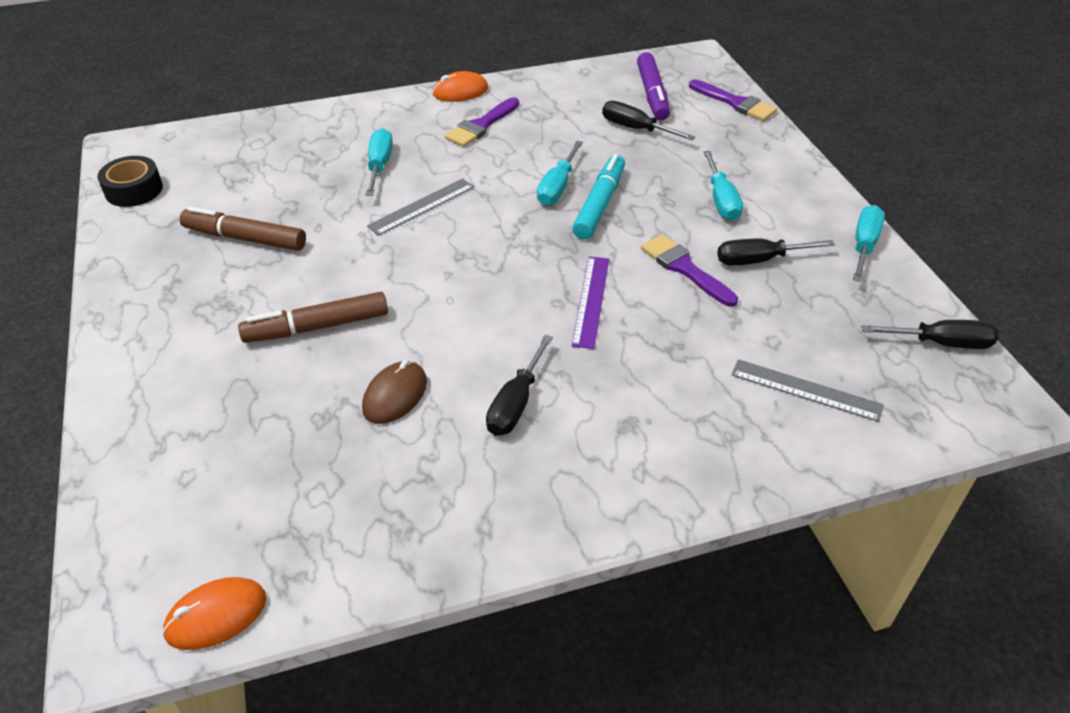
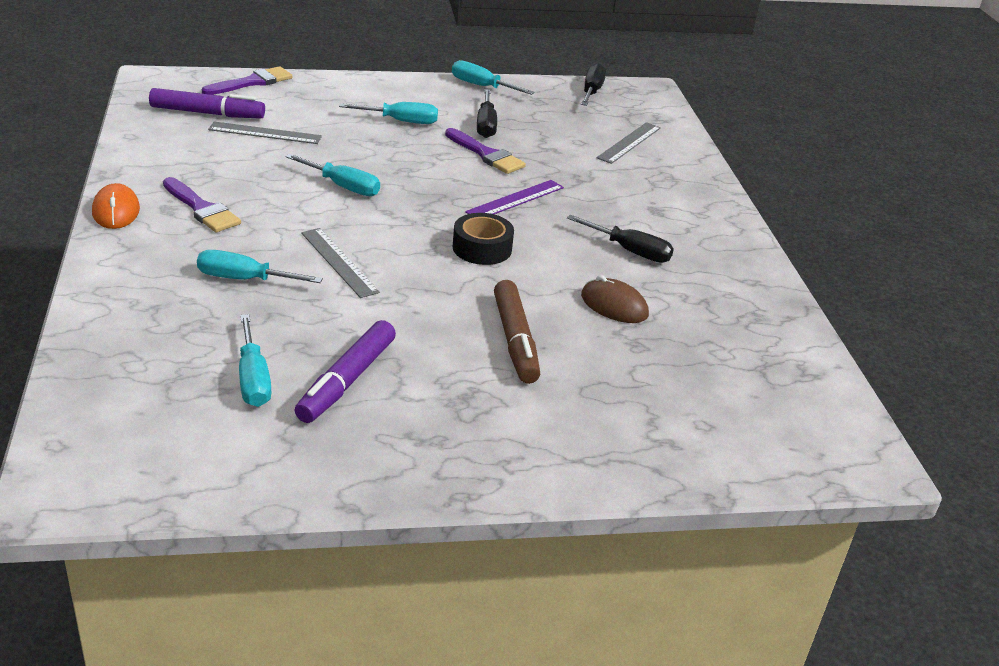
camera: 85 degrees left, 10 degrees down
(134, 190) = (189, 476): black tape -> black tape (482, 248)
(216, 616) = (842, 409): orange mouse -> none
(244, 194) = (253, 379): none -> turquoise screwdriver
(245, 238) = (347, 381): brown marker -> purple marker
(591, 301) = (515, 199): purple ruler -> purple ruler turned 60 degrees counterclockwise
(599, 204) = (381, 172): turquoise marker -> none
(635, 129) = (265, 133): black screwdriver -> grey ruler
(685, 268) = (486, 154): purple brush -> purple brush turned 105 degrees counterclockwise

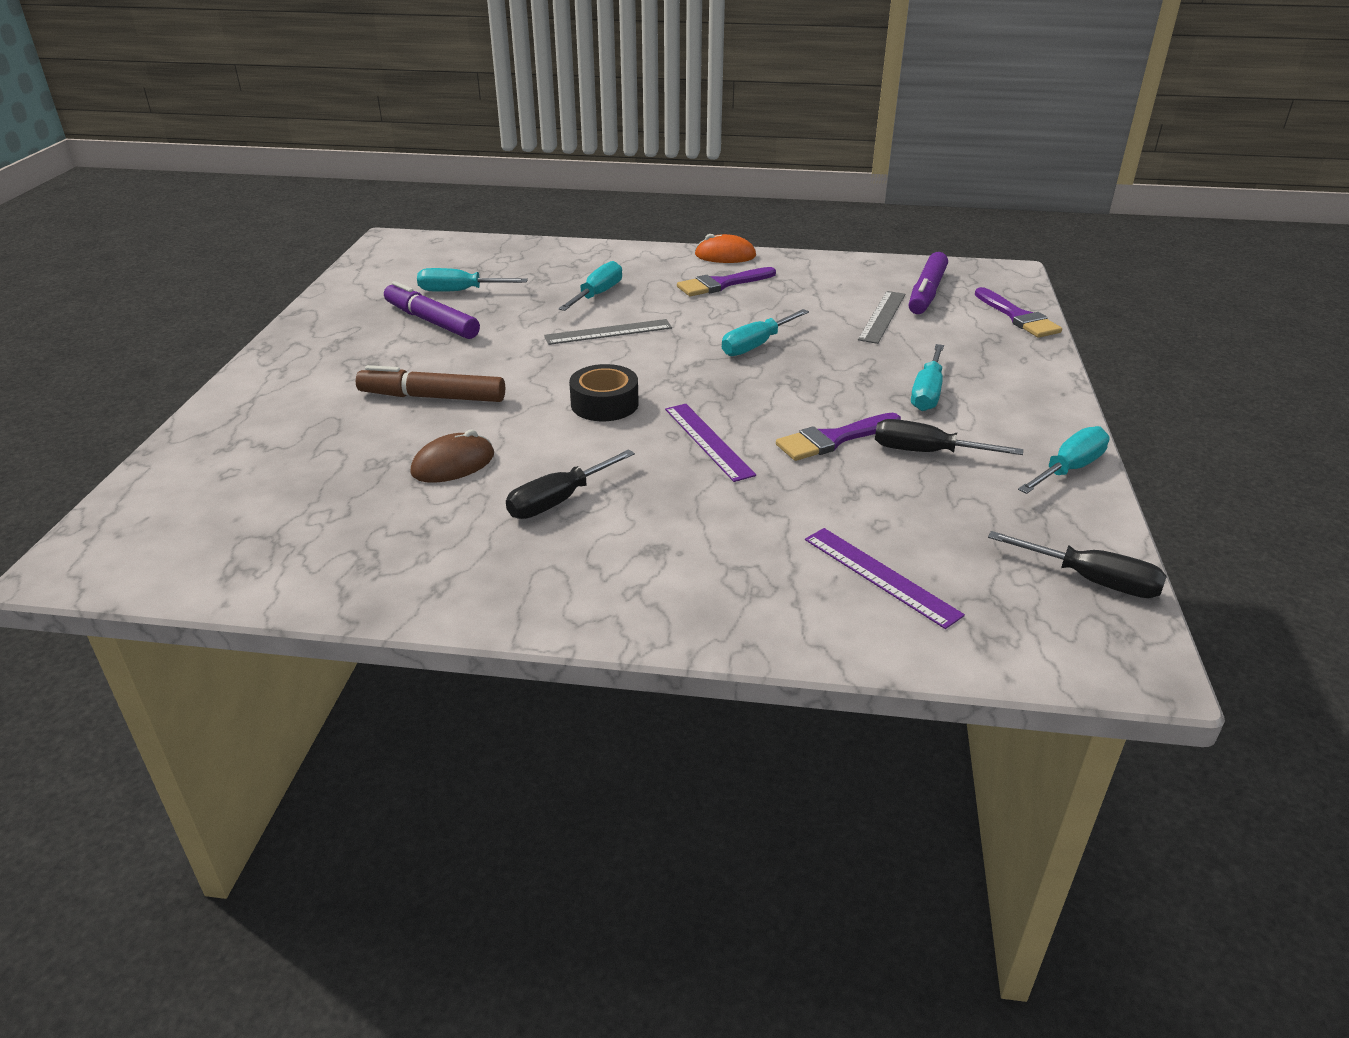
camera: 110 degrees right, 0 degrees up
(629, 142) = (881, 576): grey ruler -> purple ruler

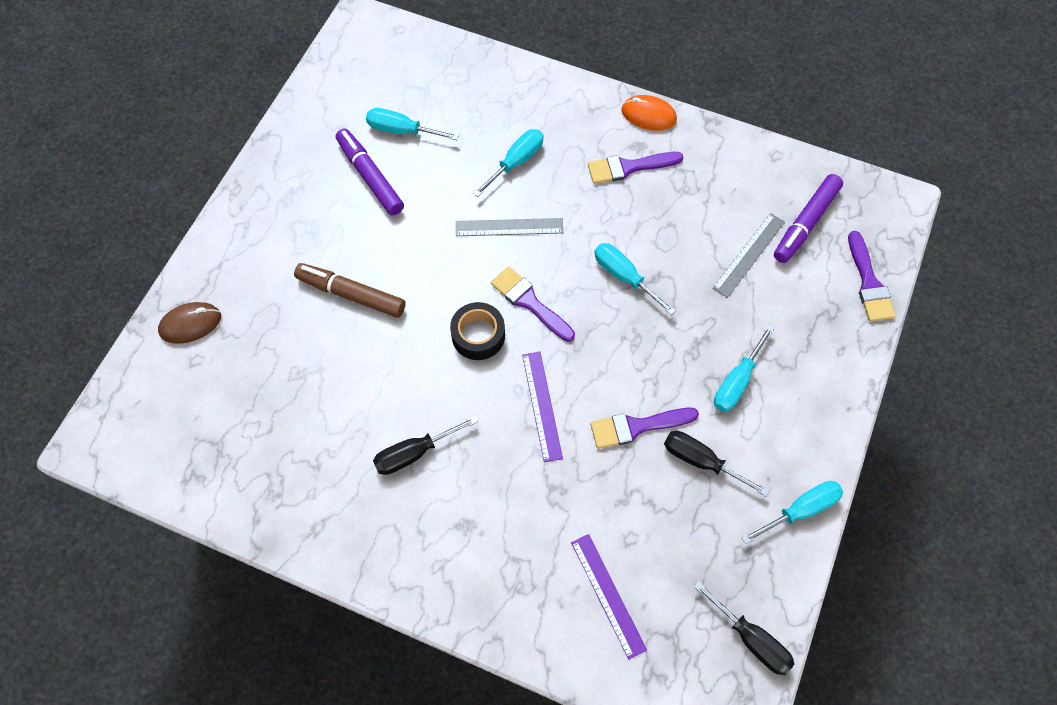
camera: 15 degrees right, 30 degrees up
(453, 464) = (350, 388): brown mouse -> brown mouse (190, 324)
(656, 374) = (529, 302): none -> purple brush
(756, 345) = (624, 276): turquoise screwdriver -> turquoise screwdriver turned 75 degrees clockwise

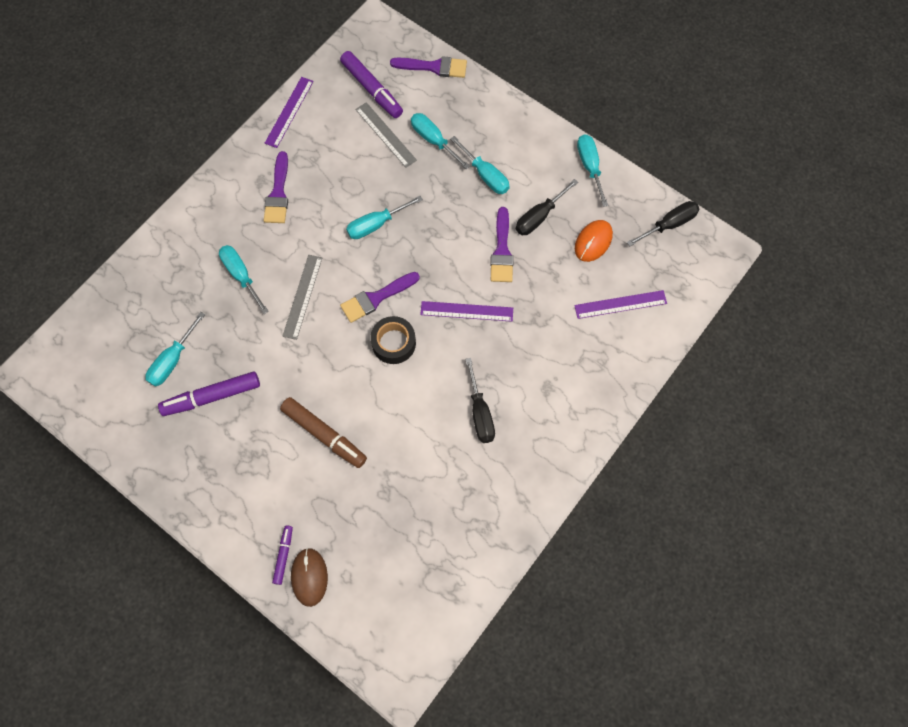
camera: 75 degrees left, 5 degrees up
(210, 293) = (283, 555): none -> purple marker
(351, 294) = (324, 434): brown marker -> brown marker turned 90 degrees counterclockwise
(648, 115) = (233, 165): orange mouse -> orange mouse (593, 242)
(738, 148) = (289, 112): none -> purple ruler
(763, 309) = (433, 140): none -> turquoise screwdriver

